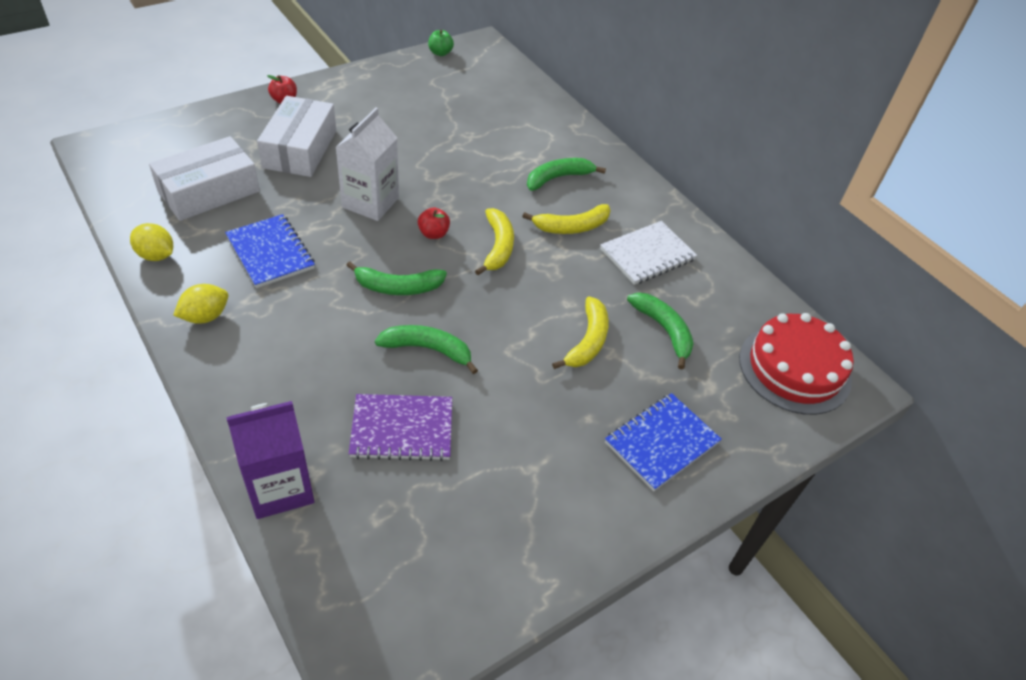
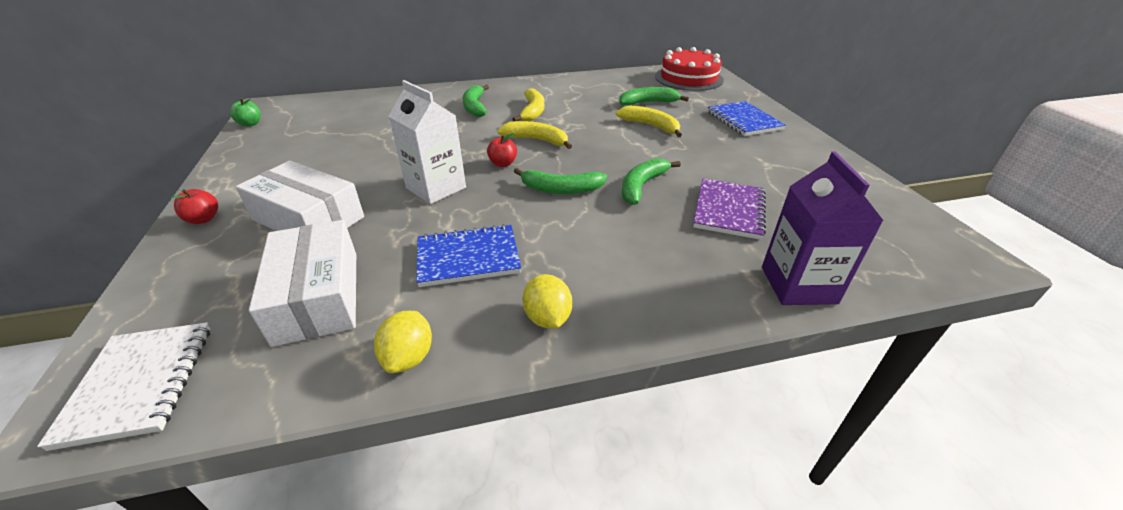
camera: 65 degrees left, 10 degrees down
(156, 255) = (409, 357): yellow lemon -> yellow lemon turned 45 degrees counterclockwise
(398, 287) = (561, 189): green banana -> green banana turned 75 degrees clockwise
(647, 255) = (576, 94): white notebook -> white notebook (139, 383)

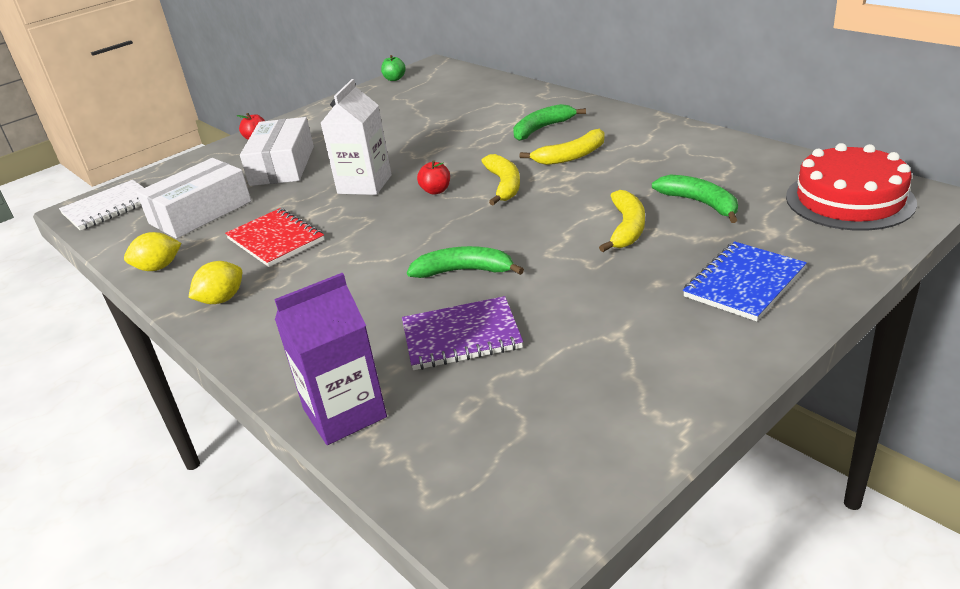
camera: 65 degrees right, 5 degrees down
(468, 258) = (275, 240): blue notebook -> red notebook
(561, 189) = (415, 234): green banana -> none

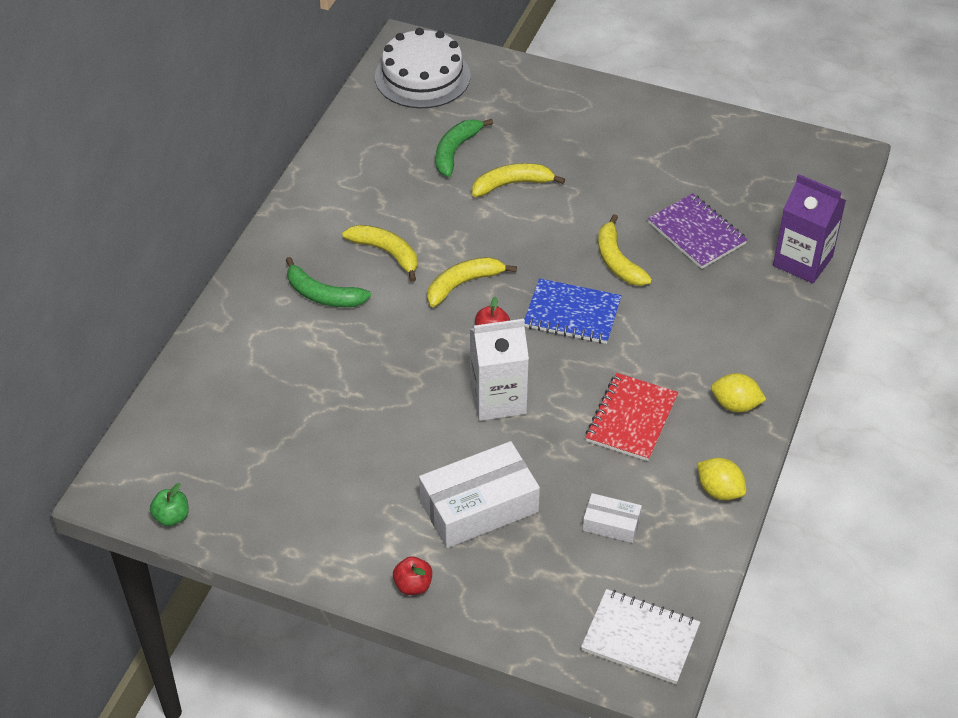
camera: 120 degrees left, 15 degrees up
(200, 212) = (611, 524): white box -> white box, size x0.50
(464, 271) = (617, 261): green banana -> yellow banana
(744, 283) = (564, 113): blue notebook -> blue notebook (572, 314)
(849, 199) = (422, 76): red cake -> white cake

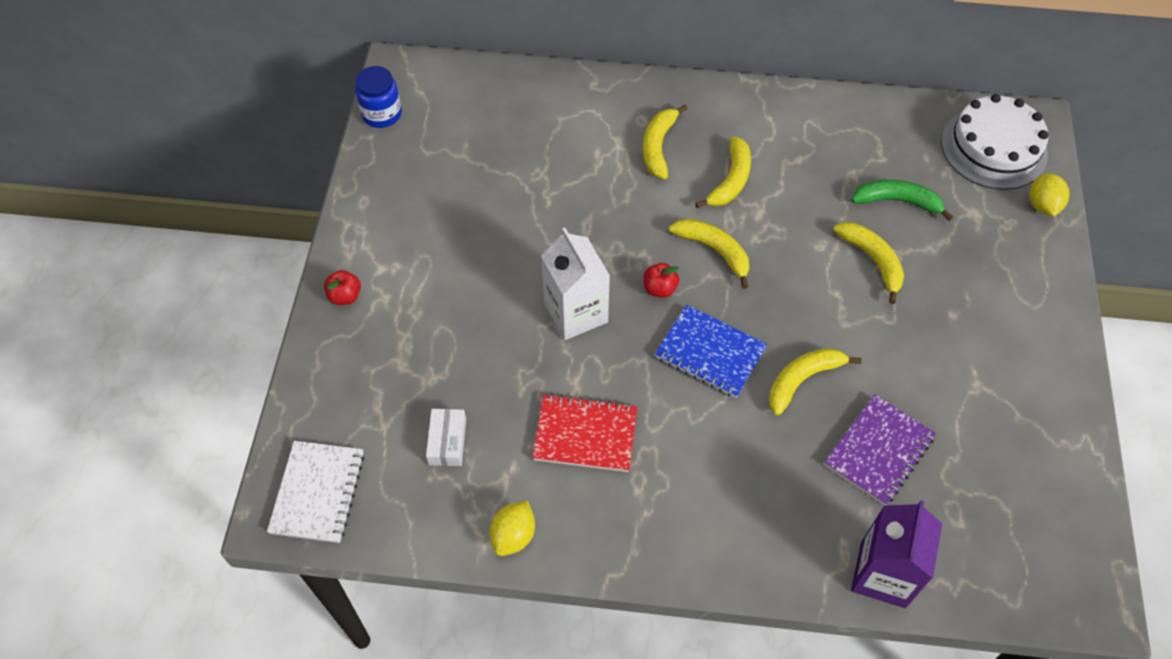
camera: 75 degrees right, 10 degrees up
(172, 517) = (382, 114): green apple -> blue jar
(323, 295) = (658, 147): green banana -> yellow banana
(479, 506) = (443, 326): white box -> none
(572, 314) = (710, 353): blue notebook -> blue notebook turned 60 degrees counterclockwise
(735, 405) = (635, 533): yellow lemon -> yellow lemon (1042, 205)

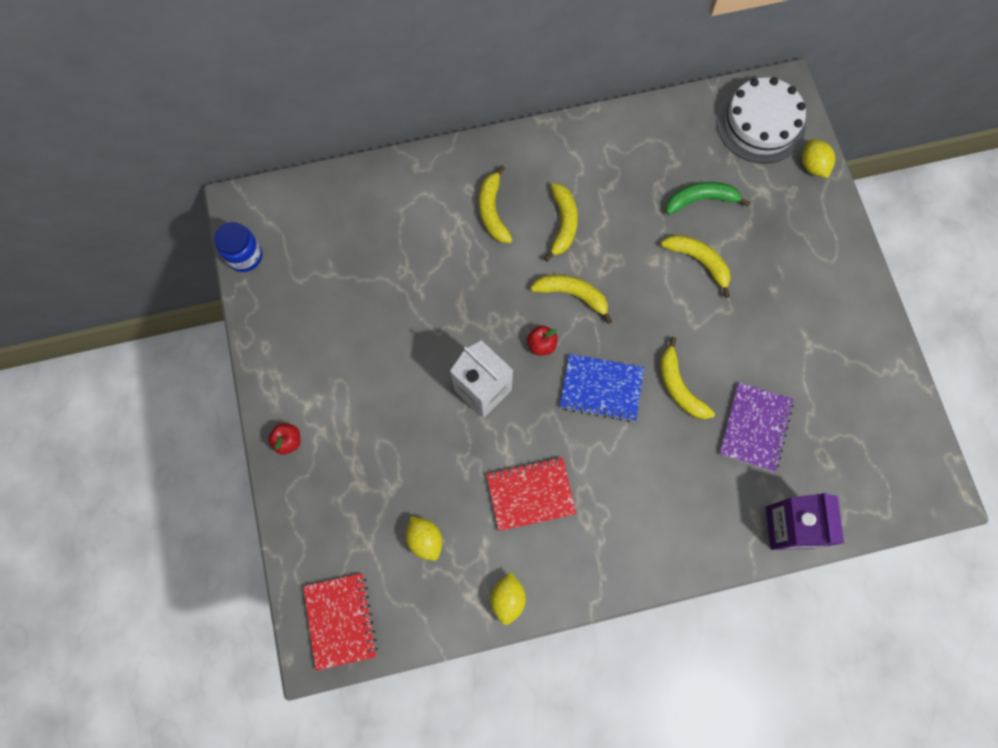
camera: 20 degrees left, 15 degrees up
(317, 493) = (340, 620): white notebook -> red notebook
(447, 441) = (425, 539): white box -> yellow lemon
(802, 380) = (679, 387): yellow banana -> yellow banana turned 60 degrees counterclockwise

